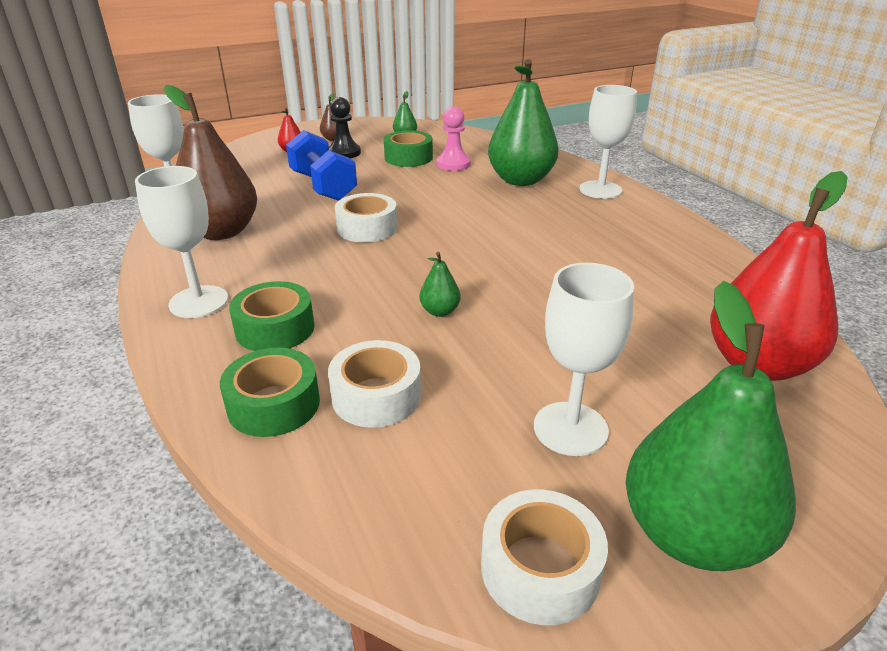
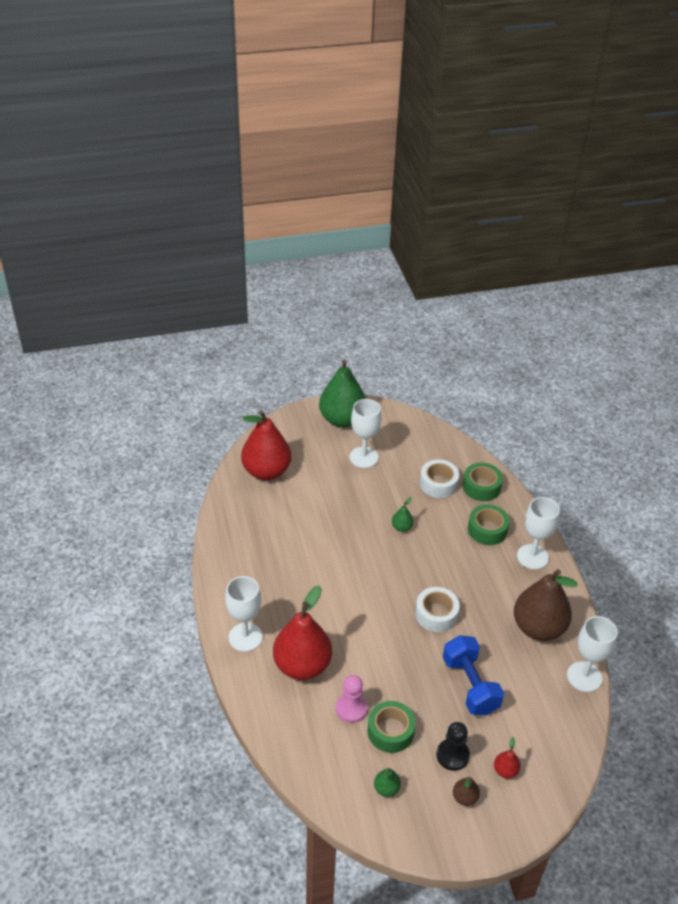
camera: 170 degrees left, 10 degrees up
(520, 180) = (302, 665): green pear -> red pear
(540, 568) = (393, 419): white tape -> none

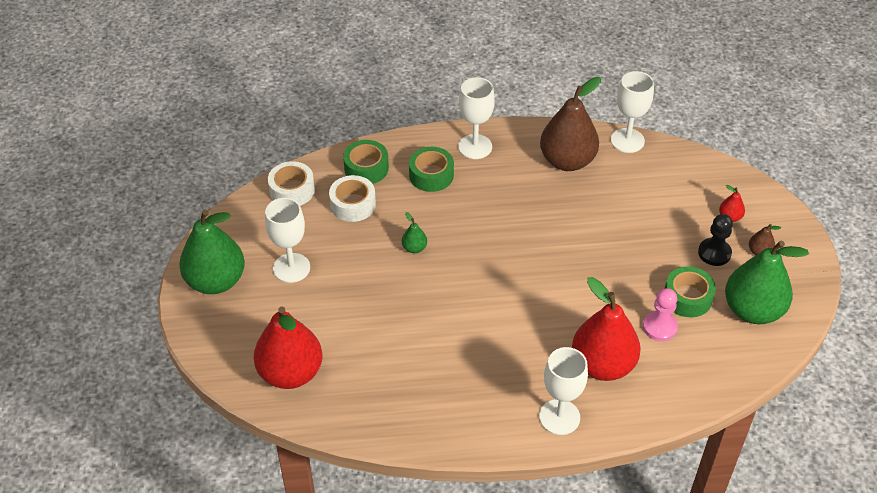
camera: 80 degrees left, 5 degrees up
(386, 789) = (752, 310): green pear -> green pear, size x2.41
(436, 614) = (543, 237): white tape -> white tape (292, 190)
(470, 685) = (634, 225): blue dumbbell -> none

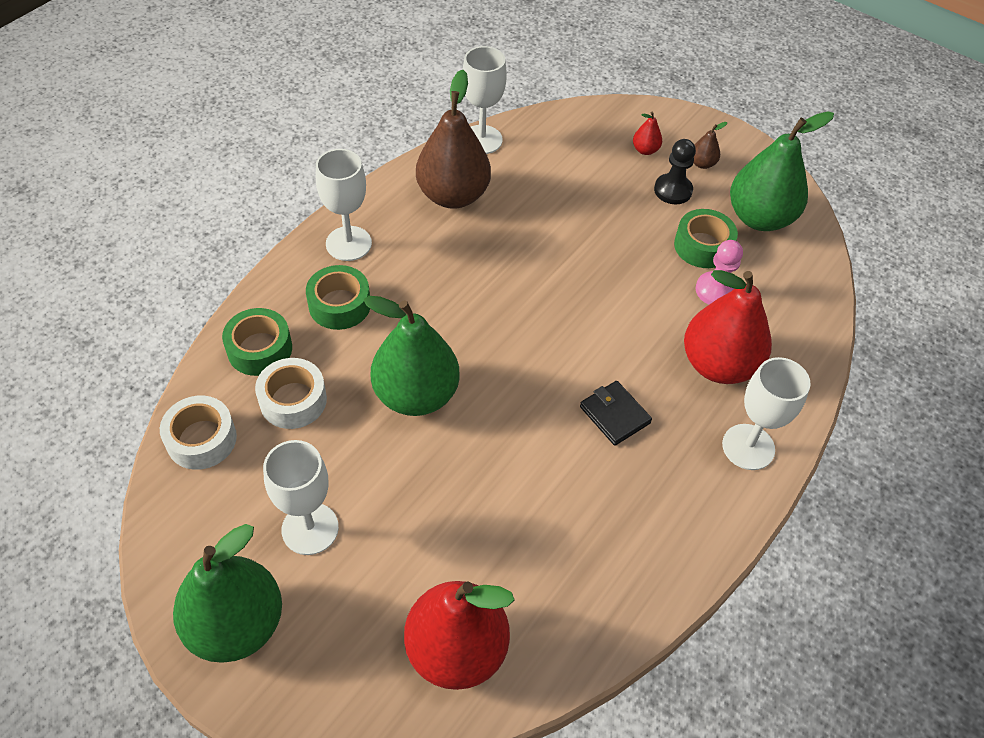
camera: 50 degrees left, 5 degrees up
(414, 248) = (416, 395): green pear -> green pear, size x2.41
(505, 340) = (614, 415): none -> black wallet

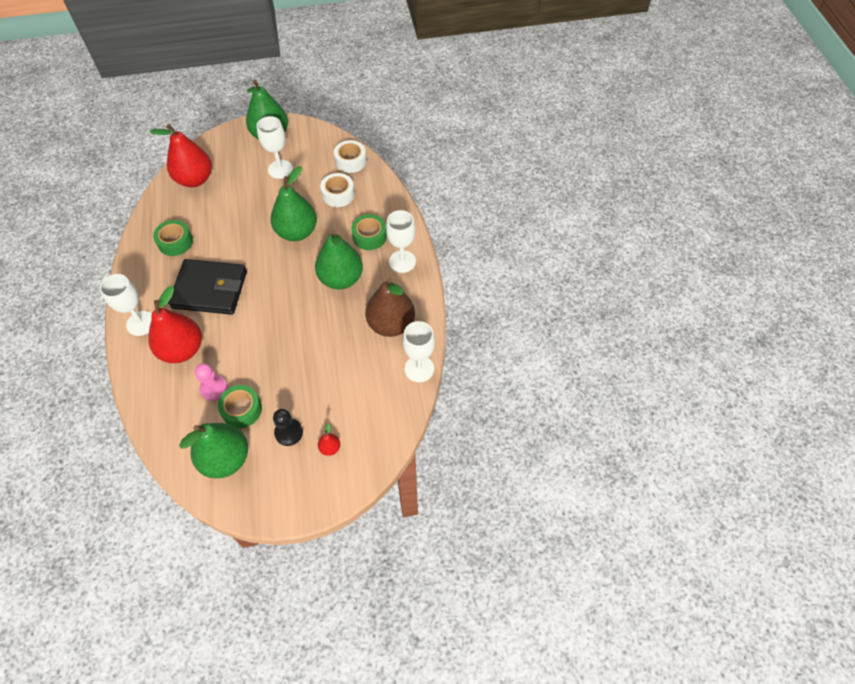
camera: 135 degrees right, 5 degrees up
(260, 349) = (374, 198): green tape -> green tape (175, 242)
(441, 285) = (341, 278): none -> green pear
(614, 415) = (210, 289): black wallet -> black wallet, size x2.10
(702, 164) = (289, 469): brown pear -> none

